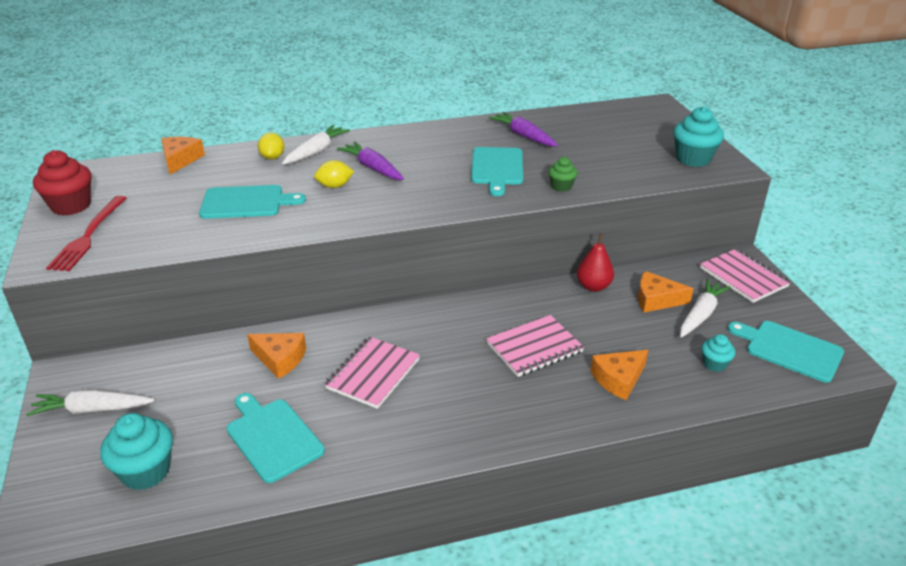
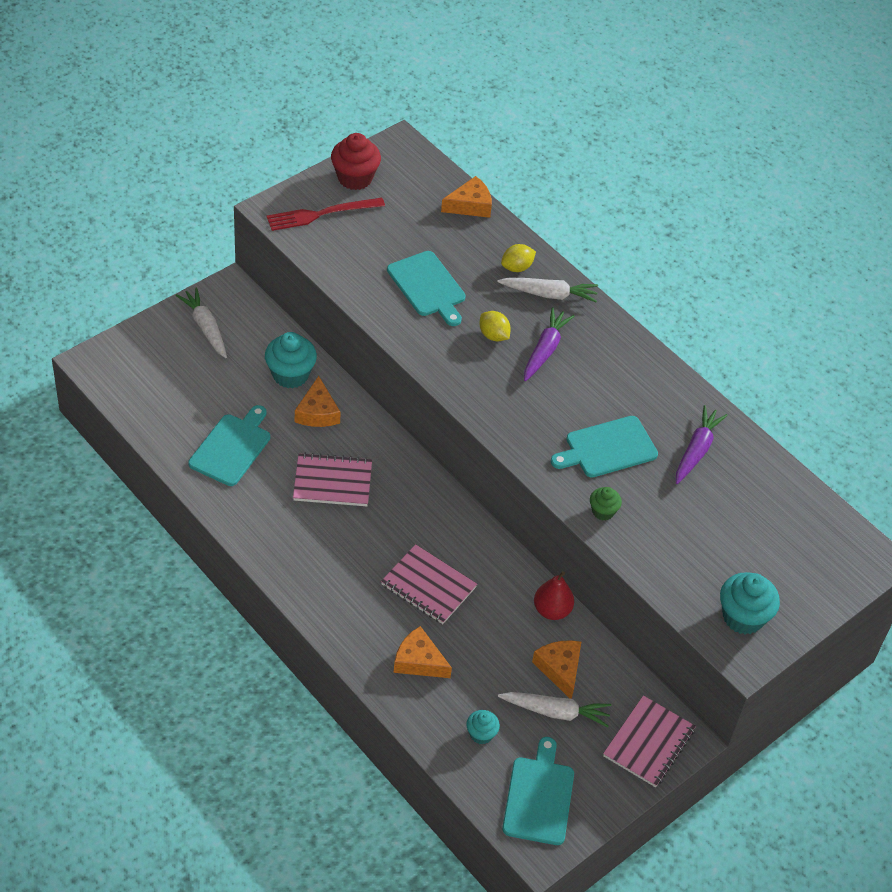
camera: 60 degrees right, 15 degrees up
(145, 471) = (165, 391): turquoise cupcake -> turquoise cupcake (290, 375)

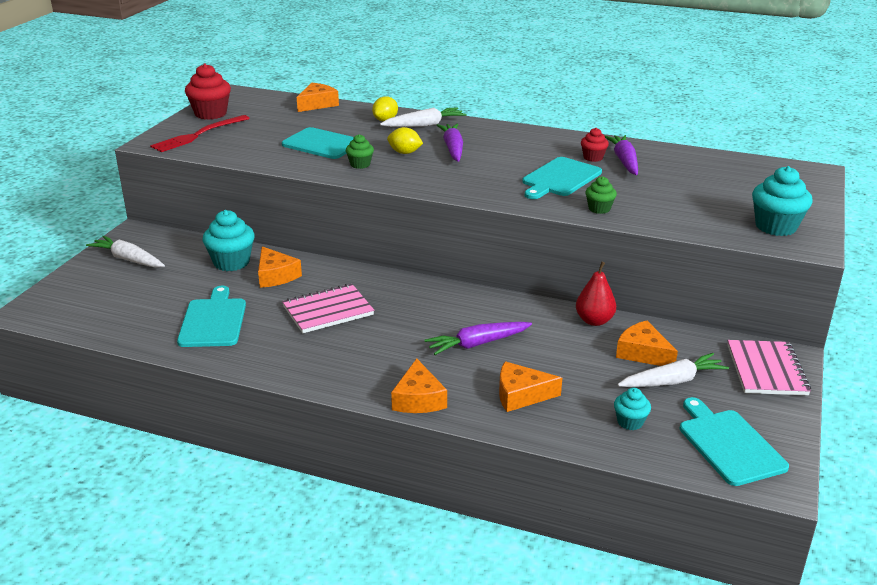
camera: 25 degrees left, 20 degrees down
(335, 623) = (418, 399): none -> orange cheese
(428, 586) = (477, 344): pink notebook -> purple carrot
(437, 336) = (360, 164): none -> green cupcake
(670, 430) = (593, 157): none -> red cupcake

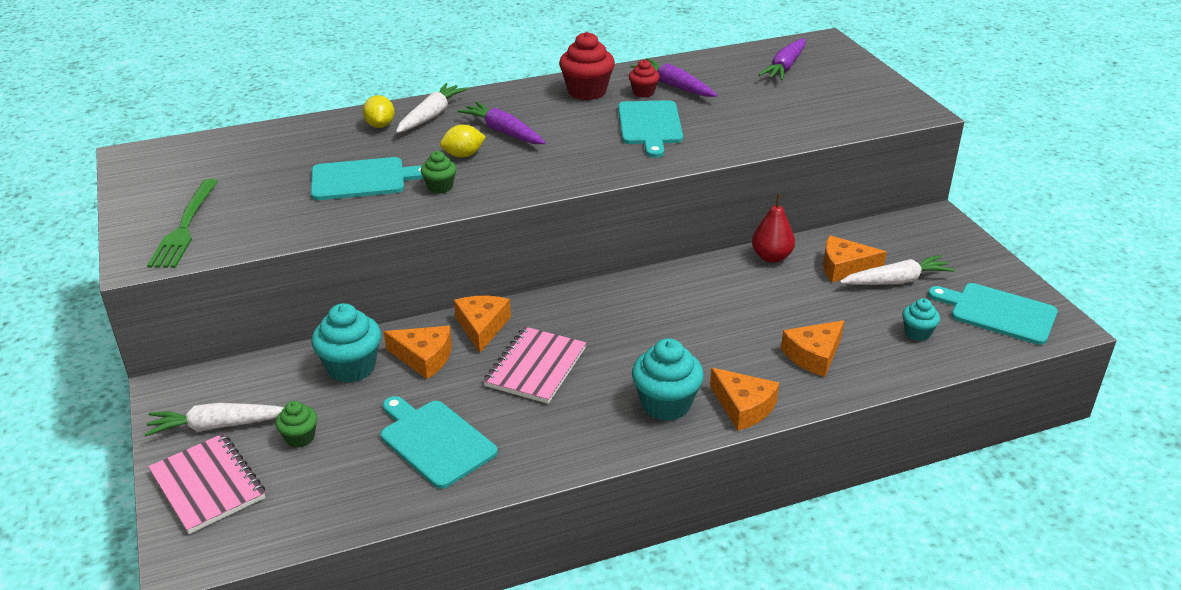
camera: 40 degrees left, 5 degrees up
(198, 135) = (185, 226): red fork -> green fork
(210, 114) = (152, 194): red cupcake -> red cupcake (587, 92)
(317, 104) = (268, 133): orange cheese -> orange cheese (482, 327)
(477, 344) = (714, 328): purple carrot -> purple carrot (785, 67)
(599, 209) = (728, 143): green cupcake -> green cupcake (300, 437)
(672, 381) = (896, 281): white carrot -> white carrot turned 45 degrees clockwise
(766, 370) = (940, 237): pink notebook -> pink notebook (208, 485)
(775, 227) = (874, 104): turquoise cupcake -> turquoise cupcake (666, 404)

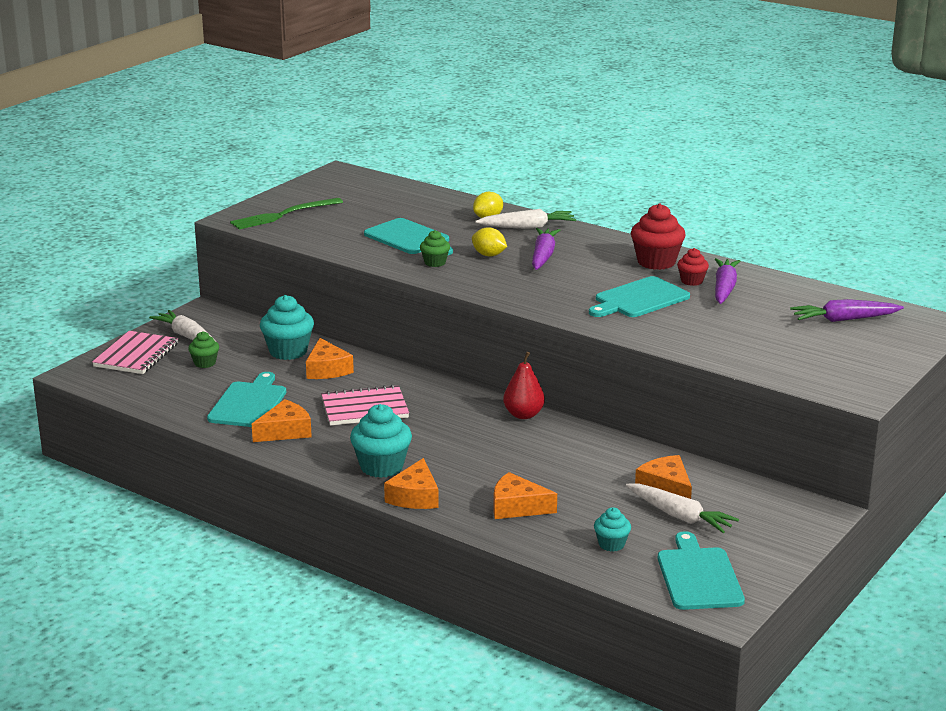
camera: 55 degrees right, 10 degrees down
(482, 327) = (385, 375): orange cheese -> orange cheese (285, 431)
(771, 257) = (634, 452): red pear -> red pear (523, 415)

